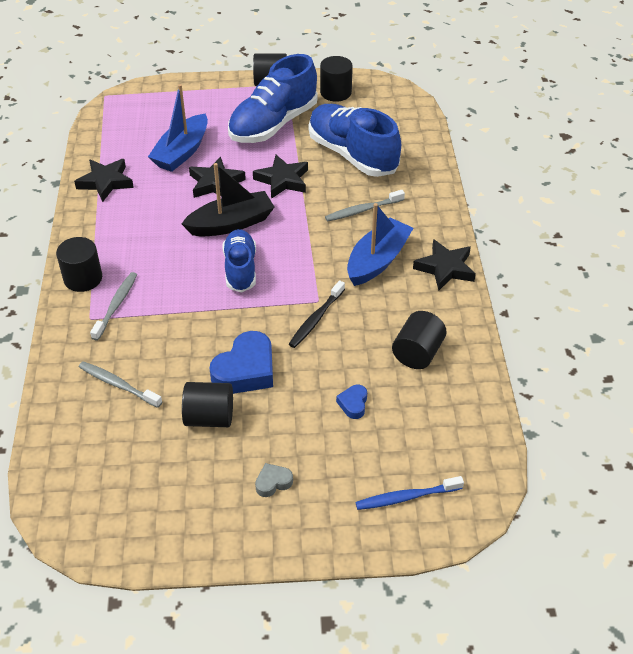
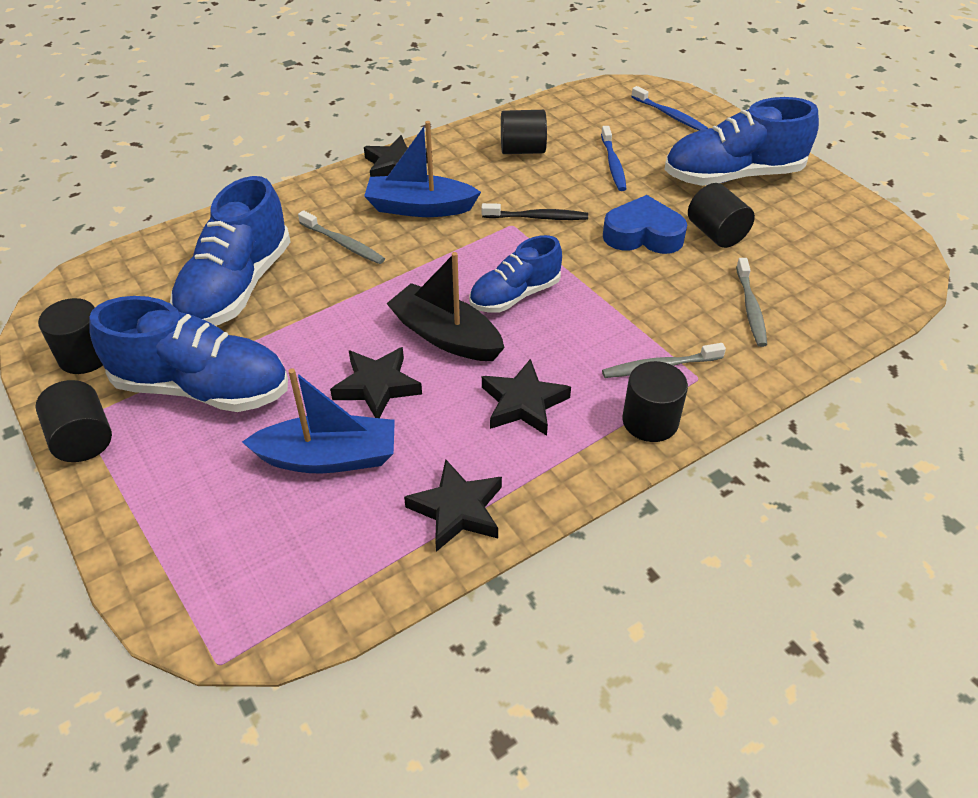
camera: 120 degrees left, 0 degrees up
(273, 482) = (733, 176): grey heart -> blue shoe
(282, 180) = (329, 327): black star -> black star (523, 403)
(353, 404) = (613, 164): blue heart -> blue toothbrush

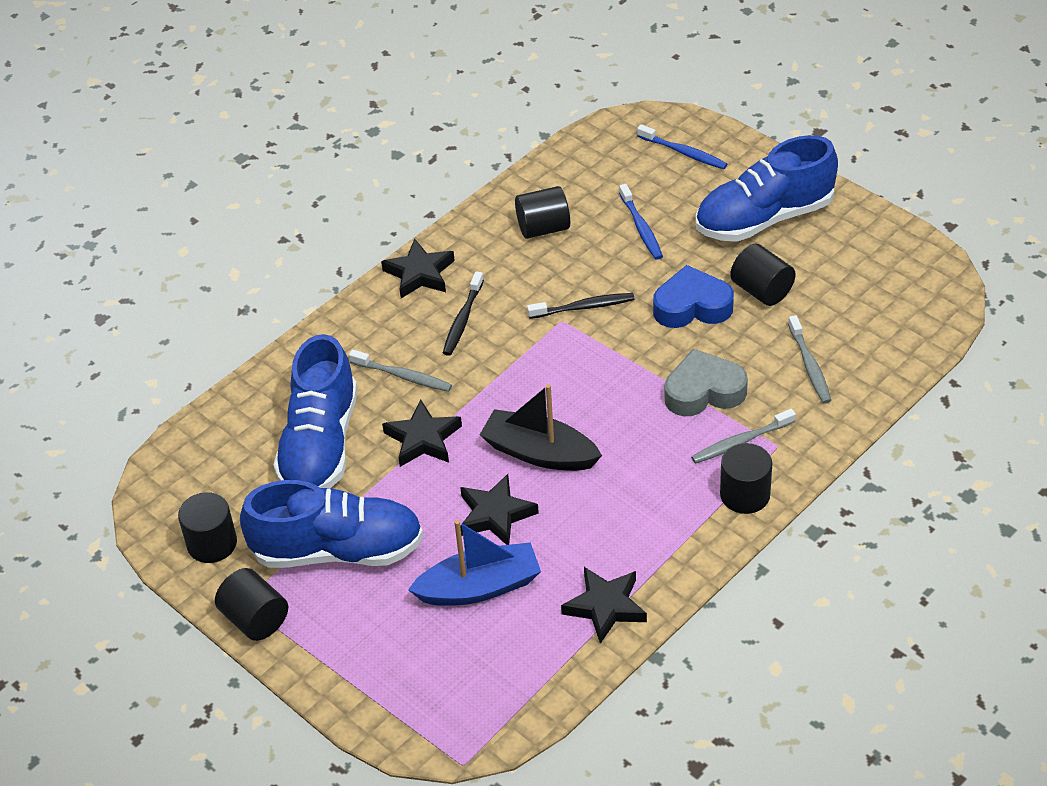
camera: 10 degrees left, 0 degrees up
(419, 208) = (463, 319): blue boat -> black toothbrush
(515, 295) = (589, 398): blue shoe -> none
(523, 403) = (631, 502): black star -> black star (423, 439)
(633, 311) = (704, 391): none -> grey heart

